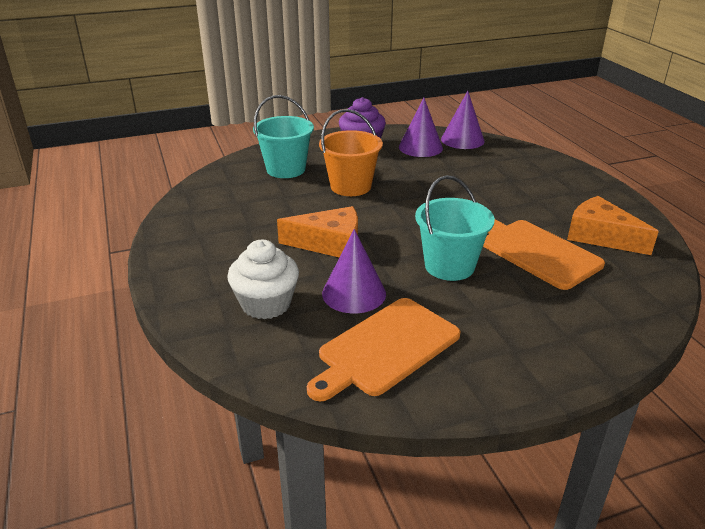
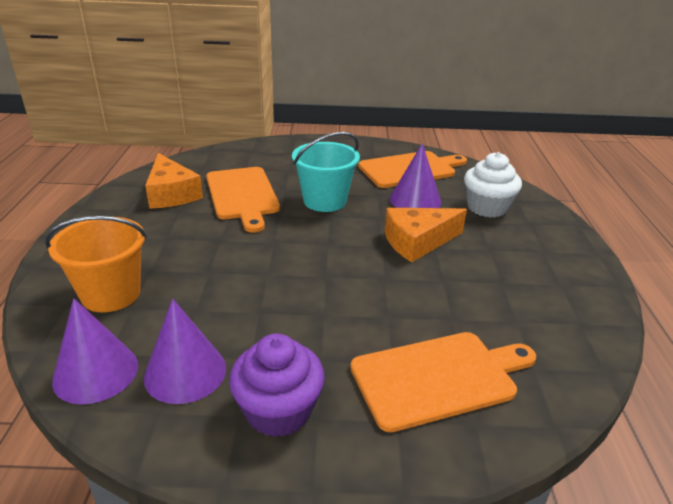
camera: 160 degrees left, 0 degrees up
(286, 169) = (438, 378): turquoise bucket -> orange cutting board
(330, 244) = (417, 242): orange cheese -> orange cheese turned 45 degrees counterclockwise
(350, 186) = (356, 312): orange bucket -> orange bucket (111, 294)

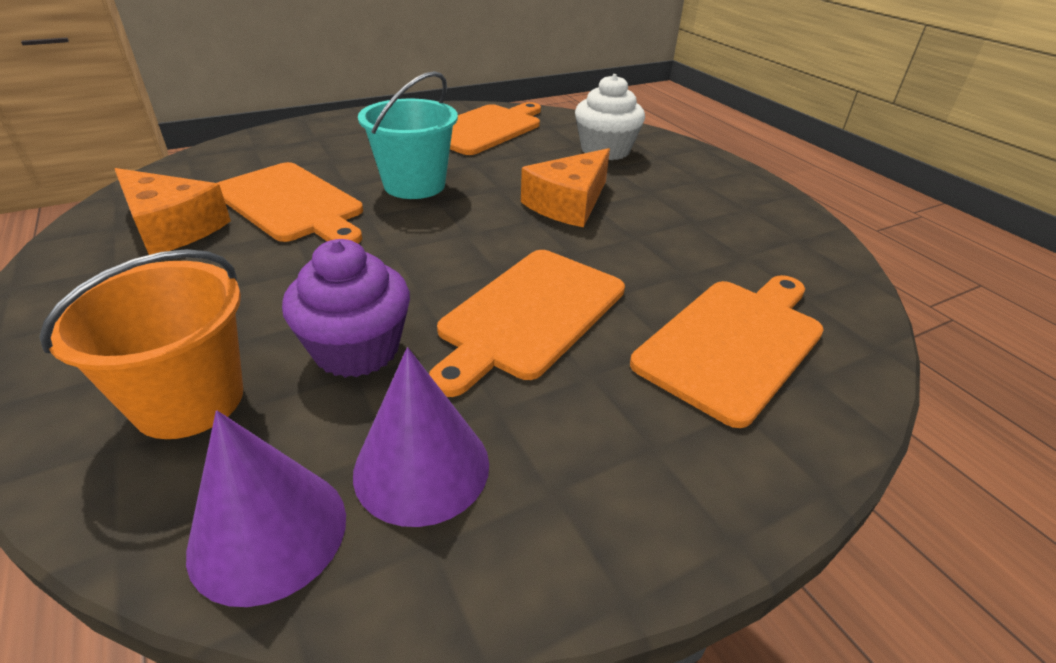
camera: 30 degrees left, 5 degrees up
(278, 410) = (599, 461): purple cupcake -> purple cupcake (357, 349)
(319, 309) = (529, 314): none -> orange cutting board
(415, 200) = (522, 159): purple cone -> none

